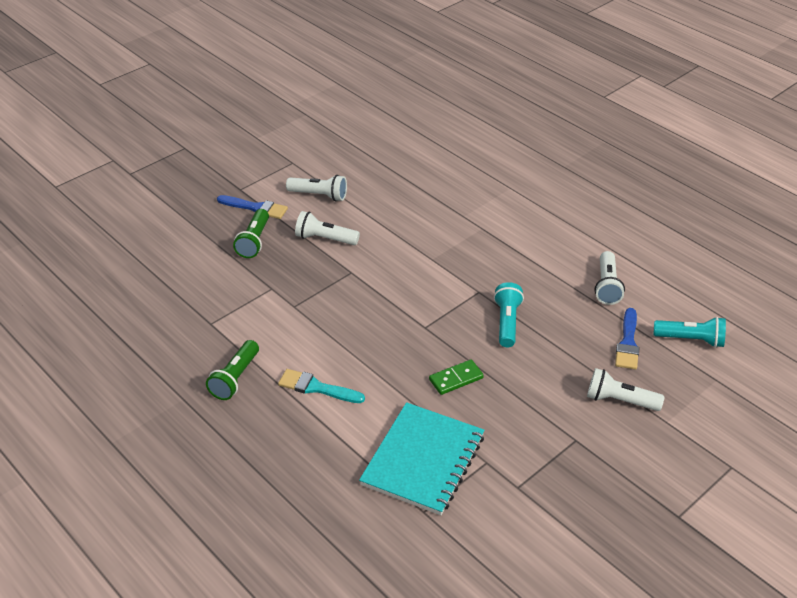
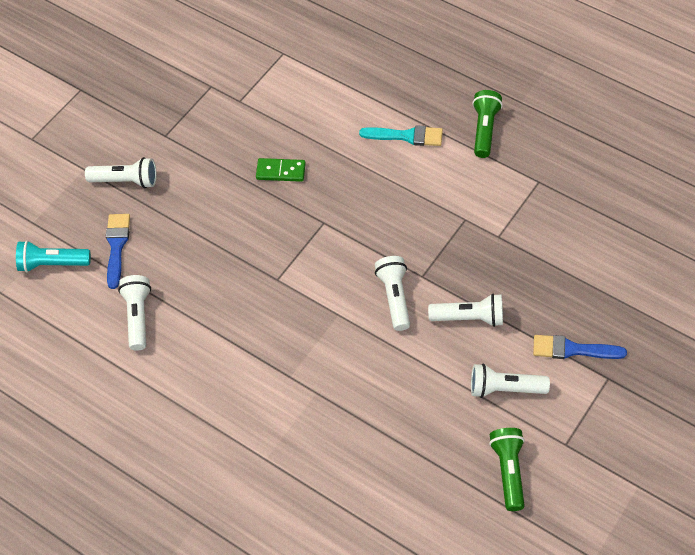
camera: 170 degrees right, 15 degrees up
(254, 241) = (548, 296): green flashlight -> green flashlight (508, 471)
(380, 262) = (394, 297): none -> white flashlight
(423, 460) = (292, 91): turquoise notebook -> none
(456, 379) = (280, 171): green domino -> green domino turned 45 degrees clockwise
(507, 322) = (241, 245): turquoise flashlight -> none

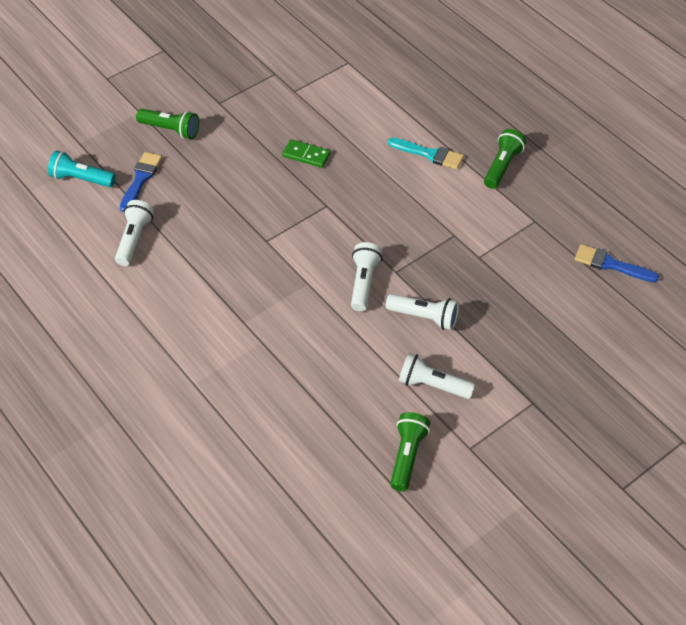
camera: 15 degrees right, 5 degrees down
(126, 181) = (171, 130): white flashlight -> green flashlight
(572, 349) = (509, 369): blue brush -> blue brush (611, 264)

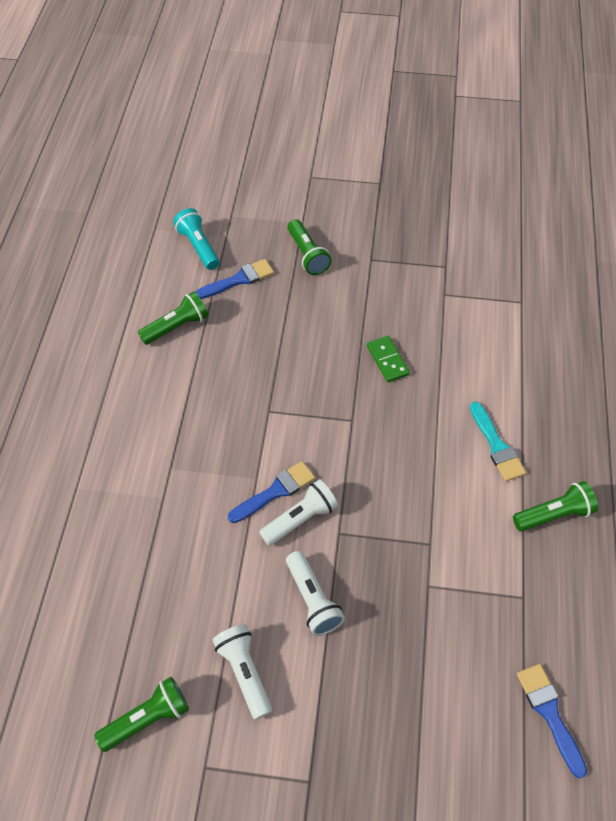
camera: 45 degrees right, 5 degrees up
(134, 239) = (177, 326): white flashlight -> green flashlight
(329, 281) = (275, 491): none -> blue brush

